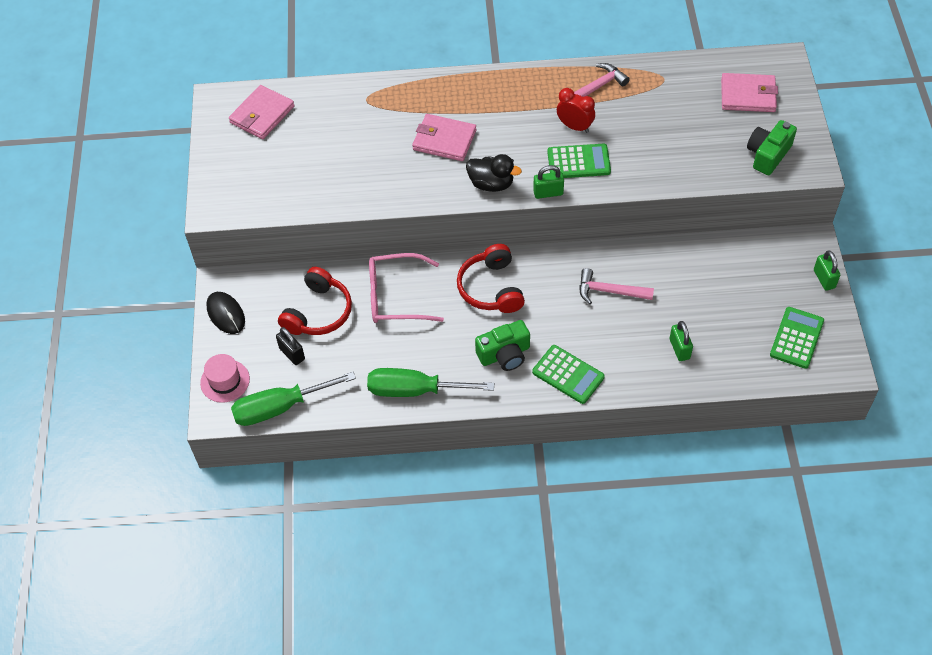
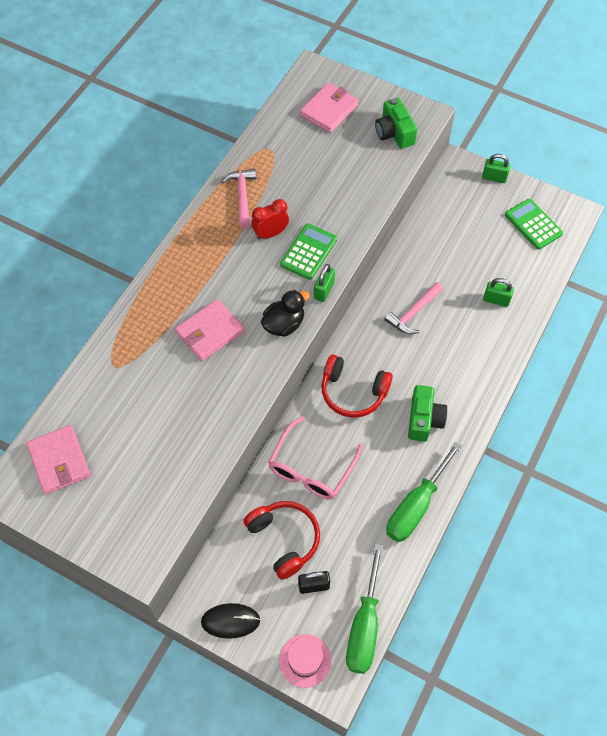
camera: 60 degrees left, 5 degrees up
(568, 375) = (472, 386): green calculator -> none

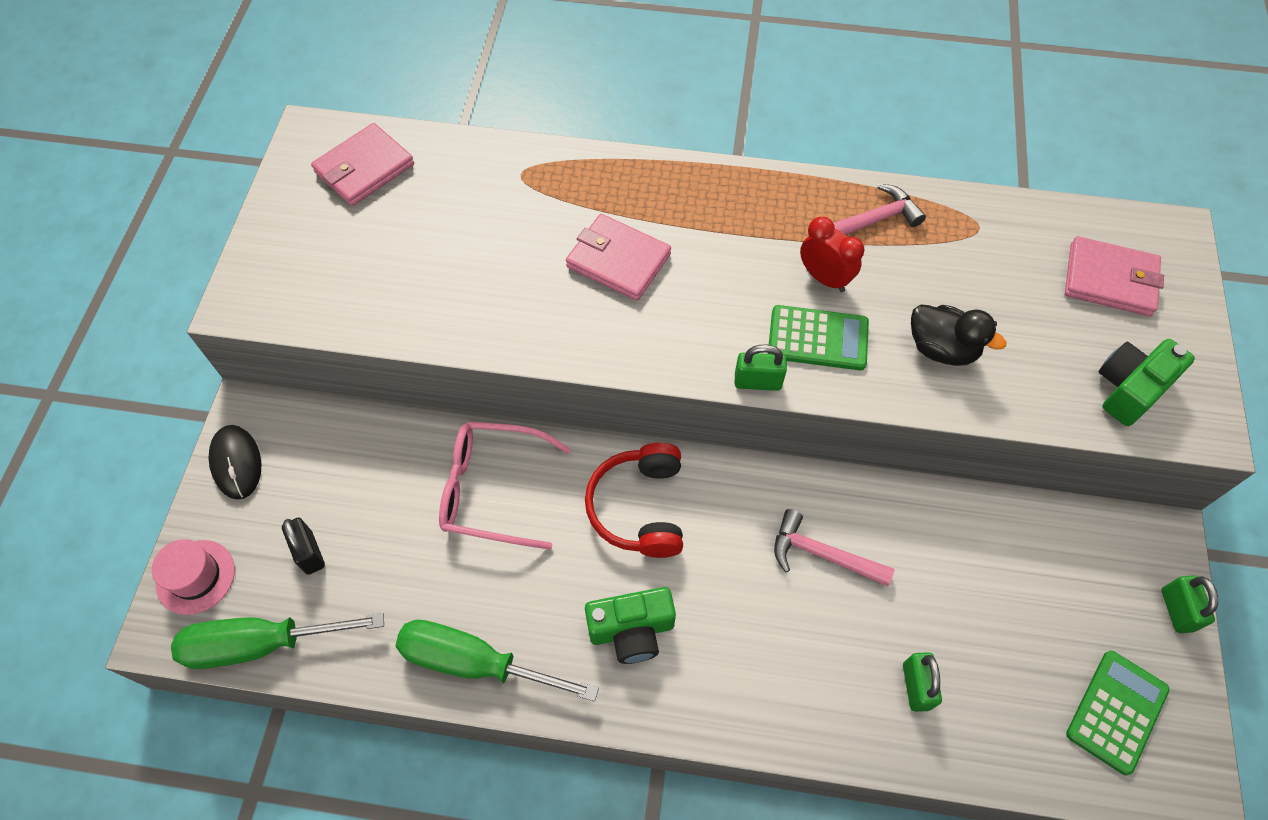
camera: 70 degrees right, 0 degrees up
(284, 324) = (672, 347): black duck -> black duck (941, 349)
(284, 539) = (370, 490): red headphones -> none

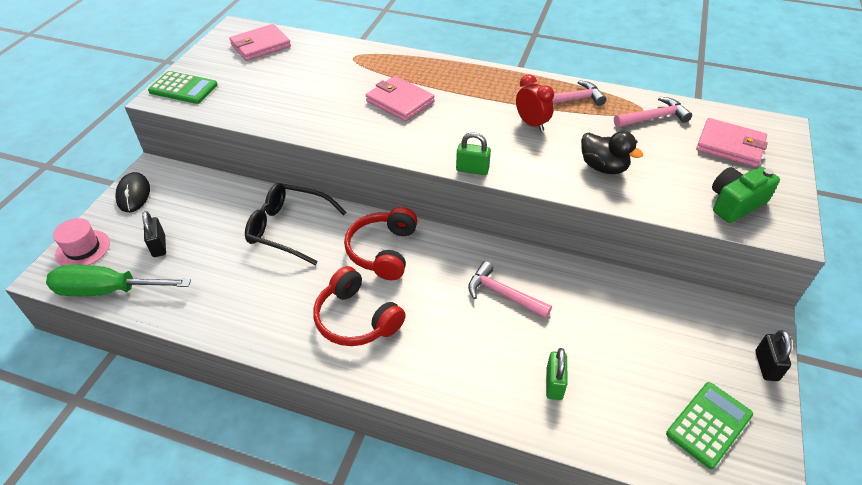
camera: 10 degrees right, 15 degrees down
(474, 662) = (243, 321): green screwdriver -> none
(493, 490) = (289, 229): pink glasses -> black glasses
(631, 630) = (356, 319): green camera -> red headphones
(818, 339) = (519, 153): green calculator -> green calculator (183, 88)
(996, 240) = (653, 118): none -> pink hammer
(1176, 610) = (766, 366): green padlock -> black padlock

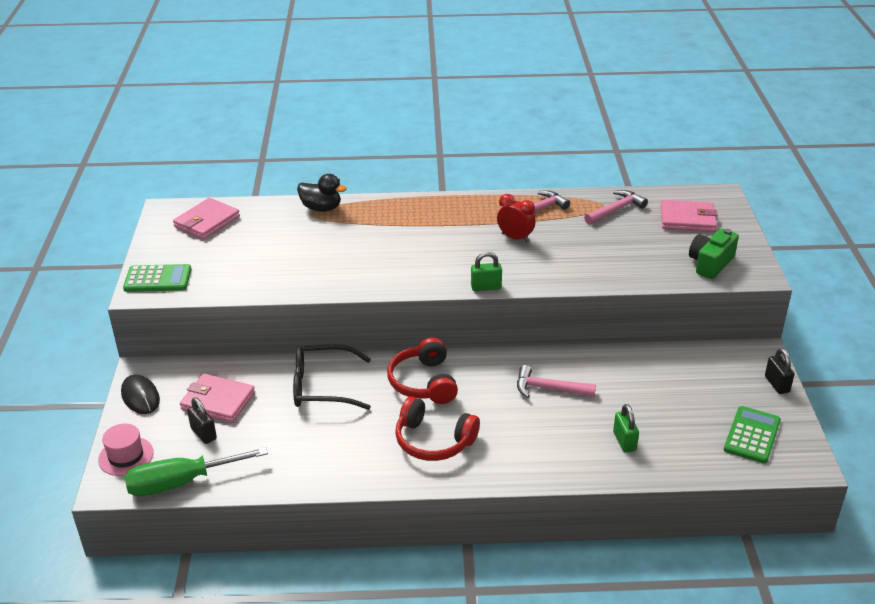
camera: 20 degrees left, 10 degrees down
(400, 101) = (384, 244): pink wallet -> pink wallet (218, 401)
(603, 167) = (594, 260): black duck -> black duck (321, 208)

